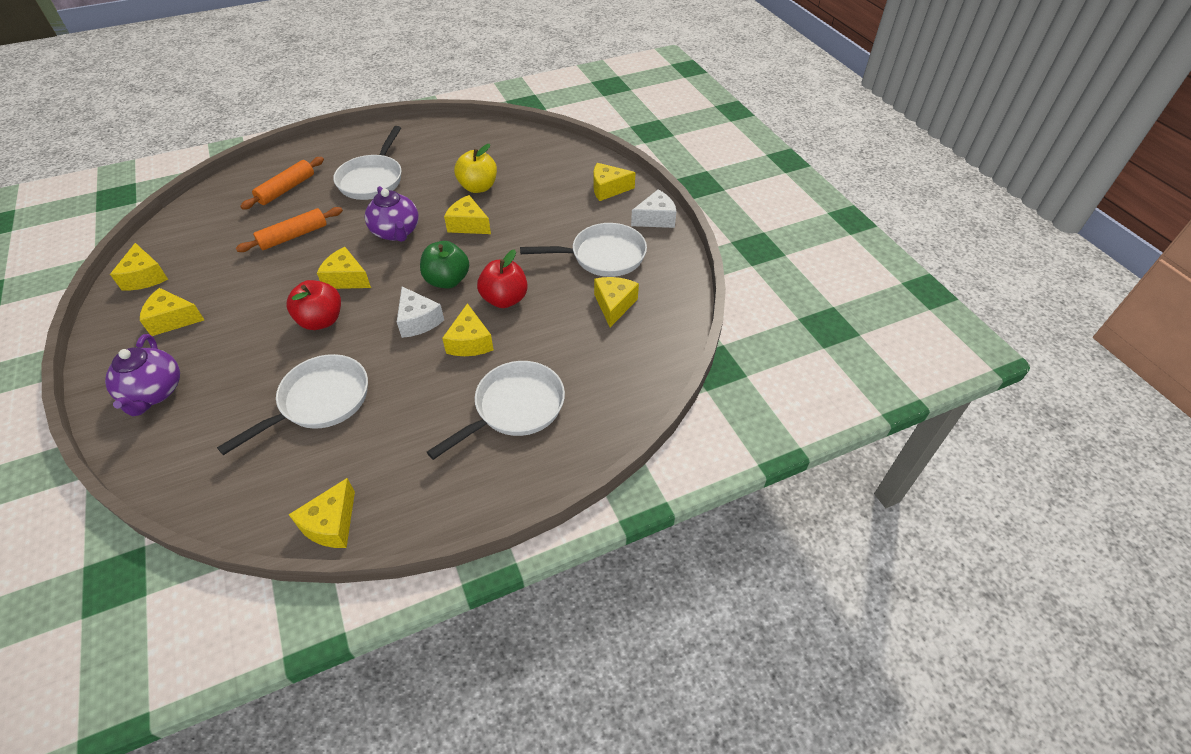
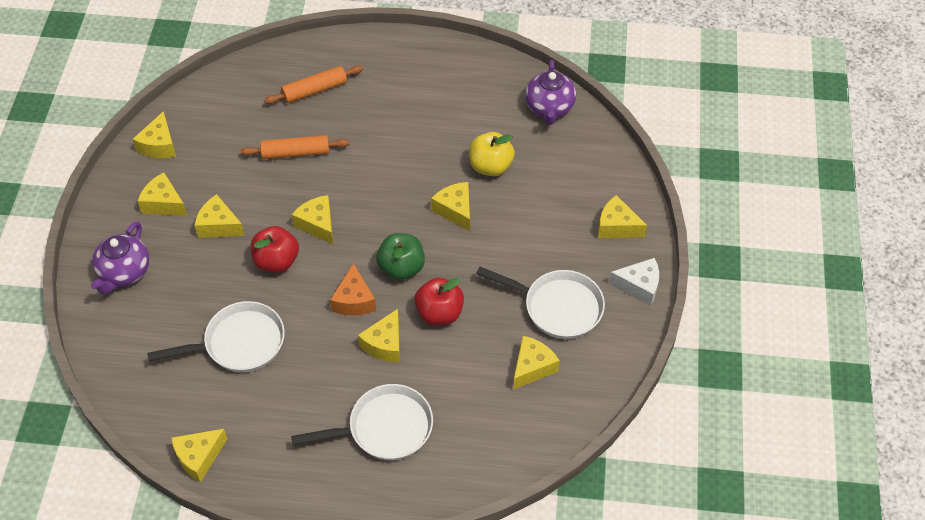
camera: 30 degrees right, 5 degrees up
(244, 315) = (219, 225): none -> yellow cheese
(372, 179) = (397, 112): white pan -> none
(396, 232) = (386, 189): purple teapot -> purple teapot (549, 108)
(418, 321) = (354, 300): white cheese -> orange cheese

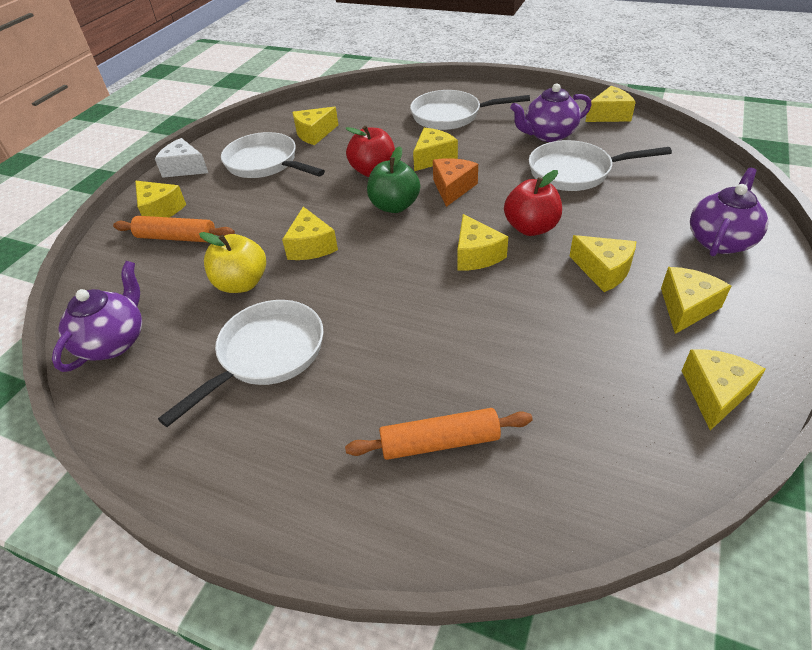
camera: 160 degrees left, 10 degrees down
(163, 203) = (686, 307): yellow cheese -> yellow cheese turned 105 degrees counterclockwise
(267, 405) = (548, 135): none -> purple teapot
(296, 153) = (490, 343): orange rolling pin -> orange rolling pin (177, 237)
(440, 118) = (266, 355): none -> white pan

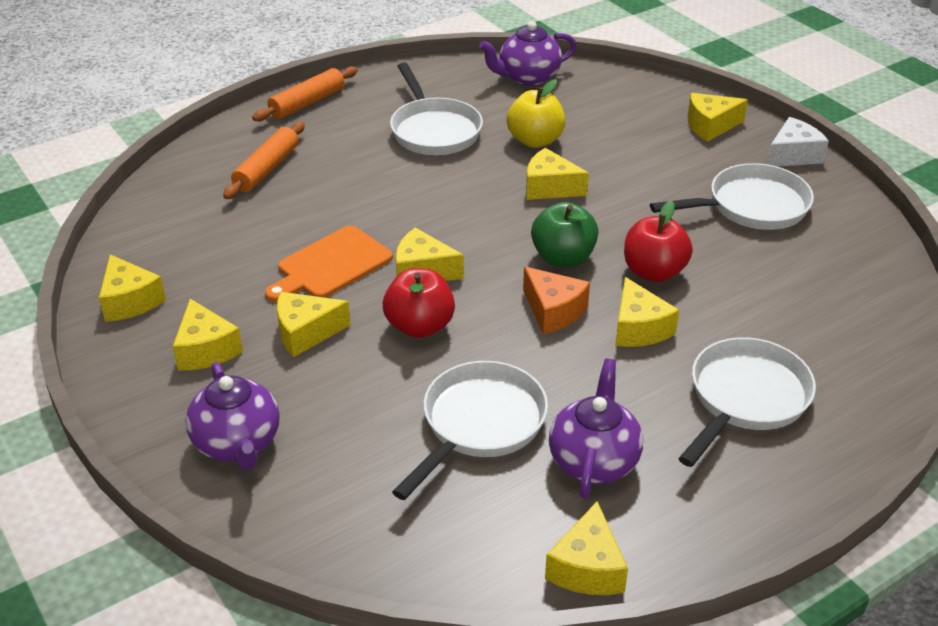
camera: 120 degrees right, 5 degrees down
(114, 342) = (528, 77): purple teapot -> purple teapot turned 105 degrees clockwise
(177, 237) = (647, 125): orange rolling pin -> orange rolling pin (307, 103)
(314, 134) = (800, 263): yellow cheese -> none
(524, 302) = (331, 265): none -> orange cutting board

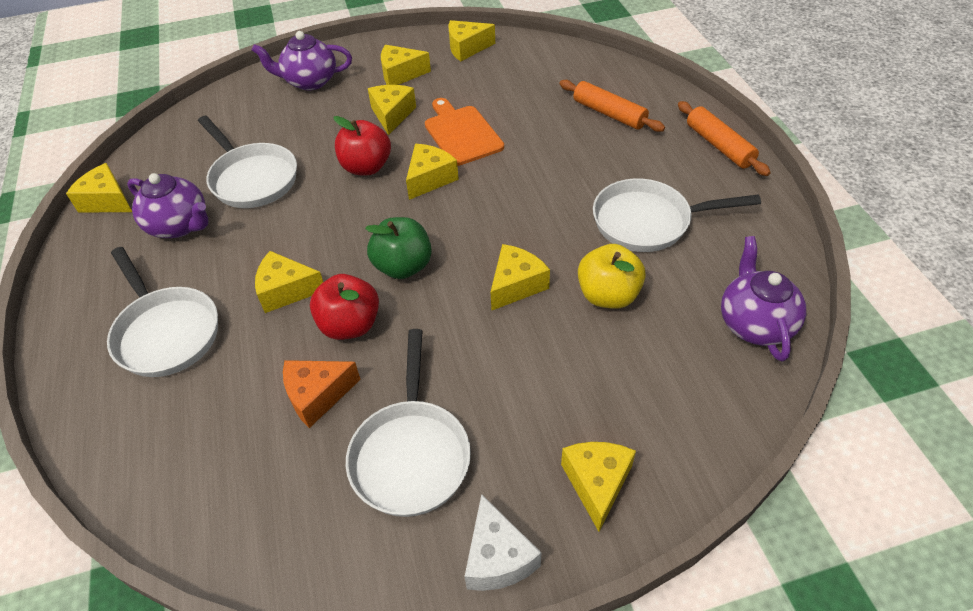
camera: 110 degrees right, 10 degrees up
(553, 311) = (339, 243): orange cheese -> orange cheese (317, 395)

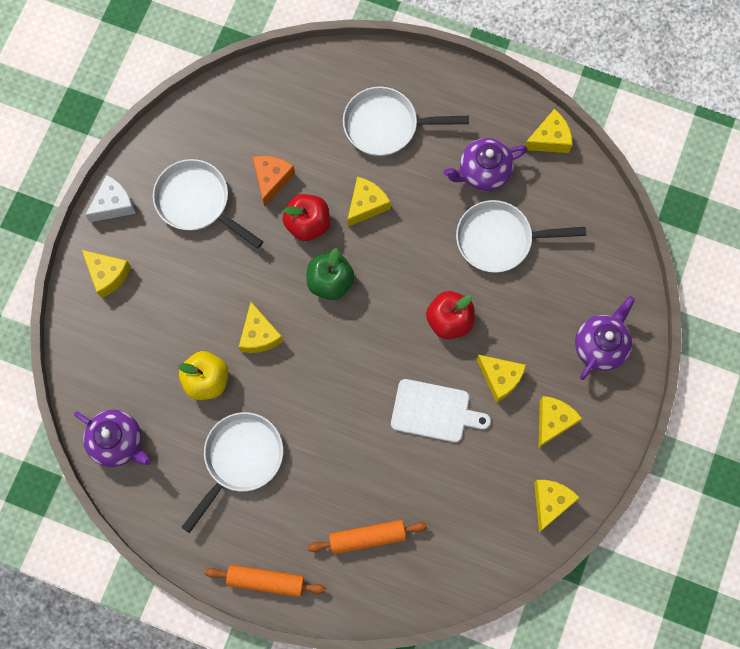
camera: 125 degrees right, 25 degrees up
(430, 179) = (400, 354): yellow cheese -> none
(461, 133) = (434, 411): orange cutting board -> white cutting board
(497, 557) = (114, 204): white cheese -> white cheese turned 120 degrees clockwise

